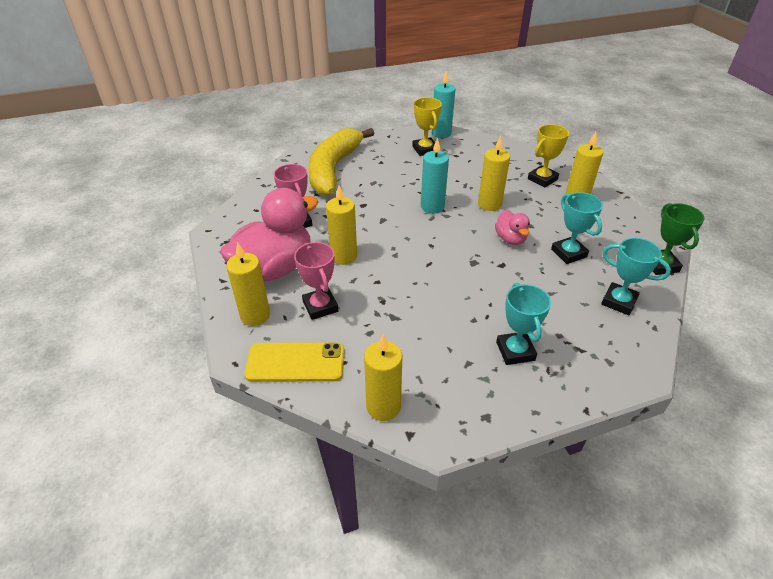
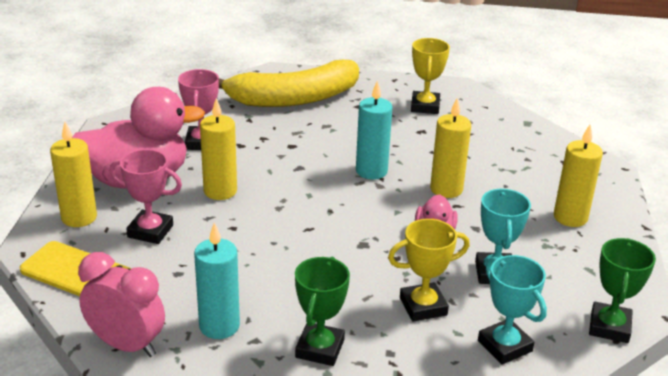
camera: 25 degrees right, 10 degrees down
(320, 306) = (150, 231): pink trophy -> pink trophy turned 75 degrees counterclockwise
(333, 169) = (293, 98): yellow banana -> yellow banana turned 150 degrees counterclockwise
(383, 407) = (126, 345): yellow candle -> pink clock
(441, 133) = (464, 93): turquoise candle -> turquoise candle (219, 326)
(515, 351) = (320, 348): turquoise trophy -> green trophy
(542, 179) = (548, 181): yellow trophy -> yellow trophy (423, 306)

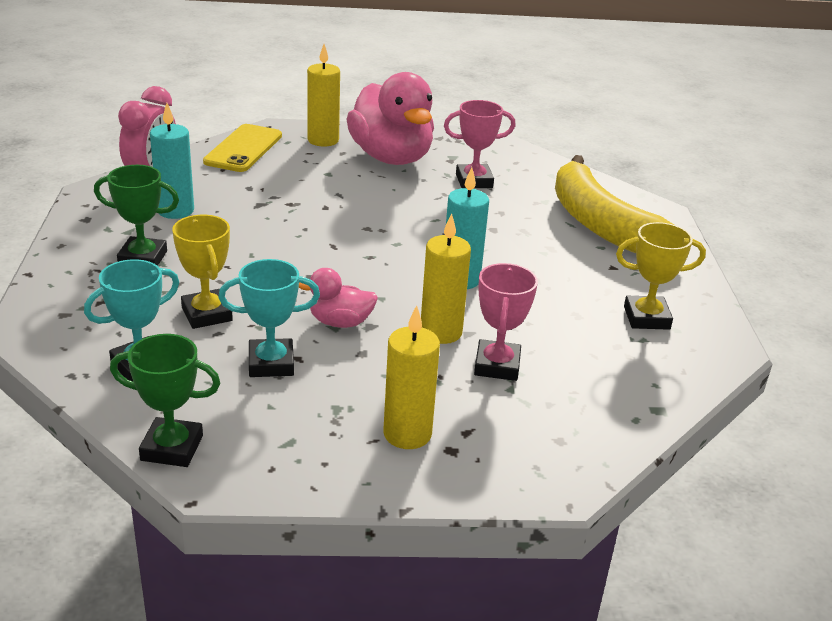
camera: 80 degrees right, 0 degrees up
(150, 231) = (309, 170): pink trophy -> pink trophy (497, 365)
(220, 191) = (386, 196): yellow candle -> none

